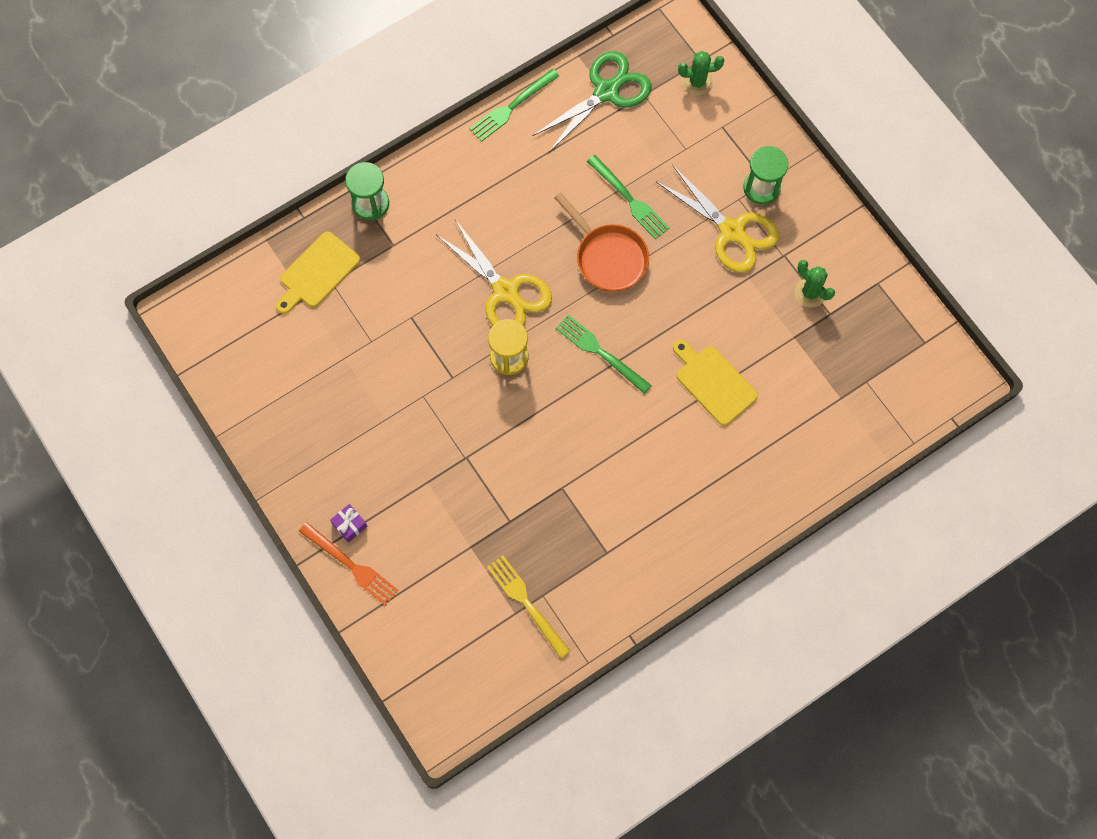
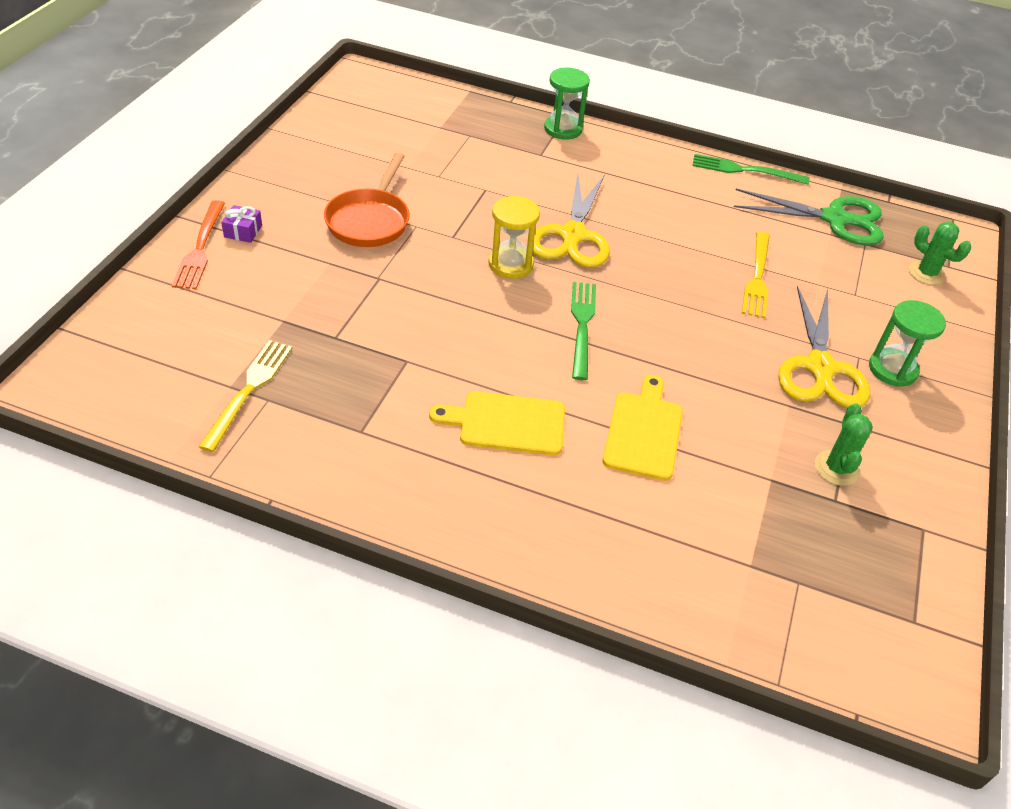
camera: 50 degrees right, 25 degrees down
(317, 272) = (470, 125): yellow cutting board -> yellow cutting board (507, 423)
(608, 257) = (684, 288): orange pan -> orange pan (370, 221)
(629, 199) = (757, 278): green fork -> yellow fork

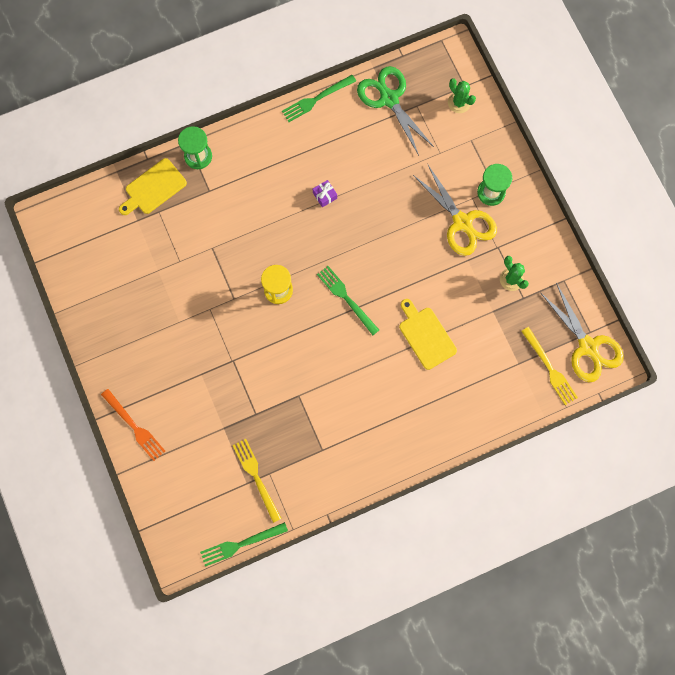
camera: 40 degrees left, 30 degrees up
(131, 435) = (240, 544): none -> green fork
(243, 231) = (139, 396): purple gift -> purple gift (325, 195)
(370, 221) = (185, 328): orange pan -> none
(507, 423) = (371, 386): yellow cutting board -> yellow cutting board (153, 188)
(573, 235) = (285, 240): yellow scissors -> yellow scissors (588, 346)
(757, 278) = (390, 185): yellow fork -> yellow fork (550, 368)
(834, 219) = (389, 99): green scissors -> green scissors turned 90 degrees counterclockwise
(926, 273) = (459, 103): green cactus -> green cactus turned 45 degrees clockwise

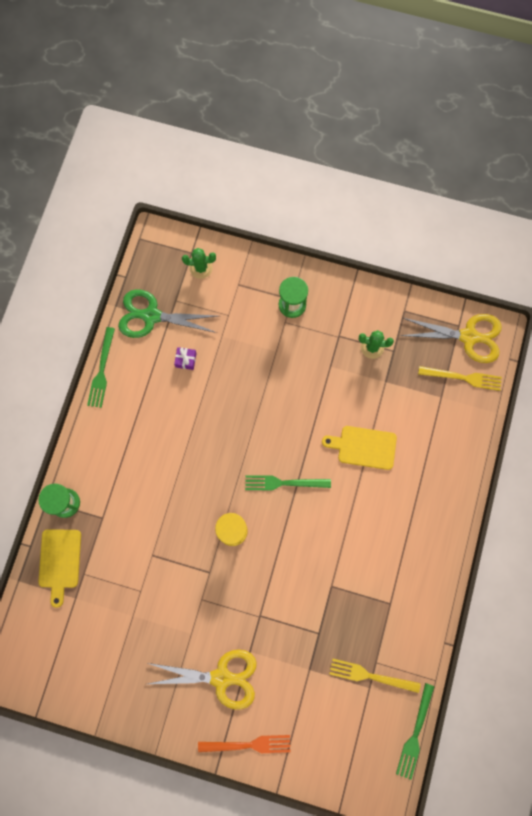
camera: 50 degrees left, 0 degrees up
(325, 195) = (186, 430): purple gift -> purple gift (186, 360)
(462, 222) = (297, 345): yellow scissors -> yellow scissors (221, 677)

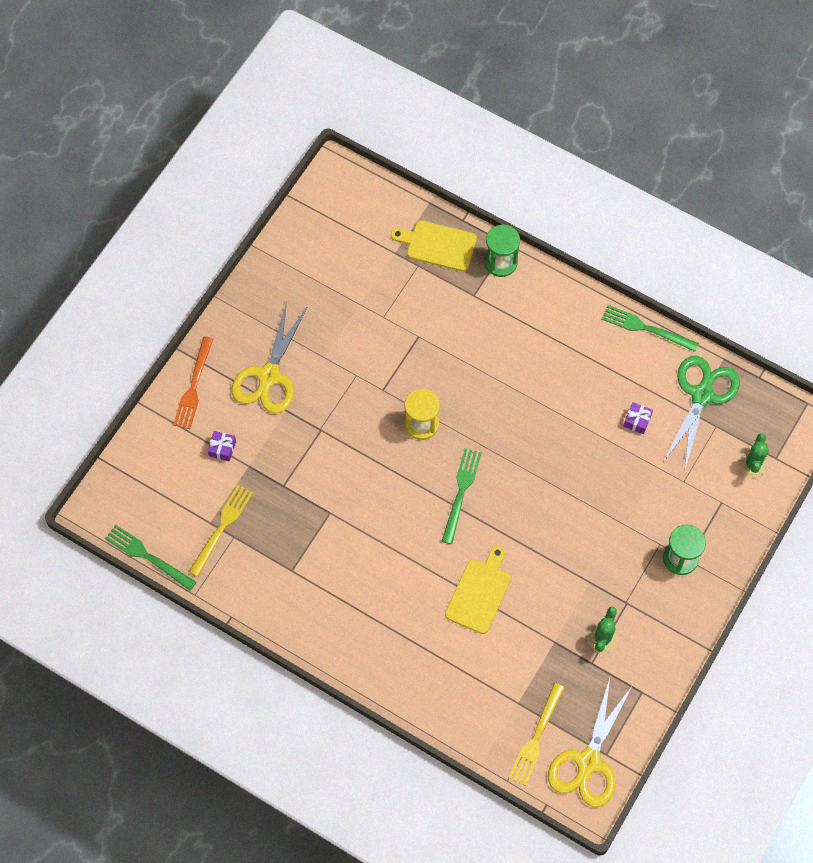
camera: 105 degrees right, 10 degrees down
(300, 698) = (222, 448): none -> purple gift

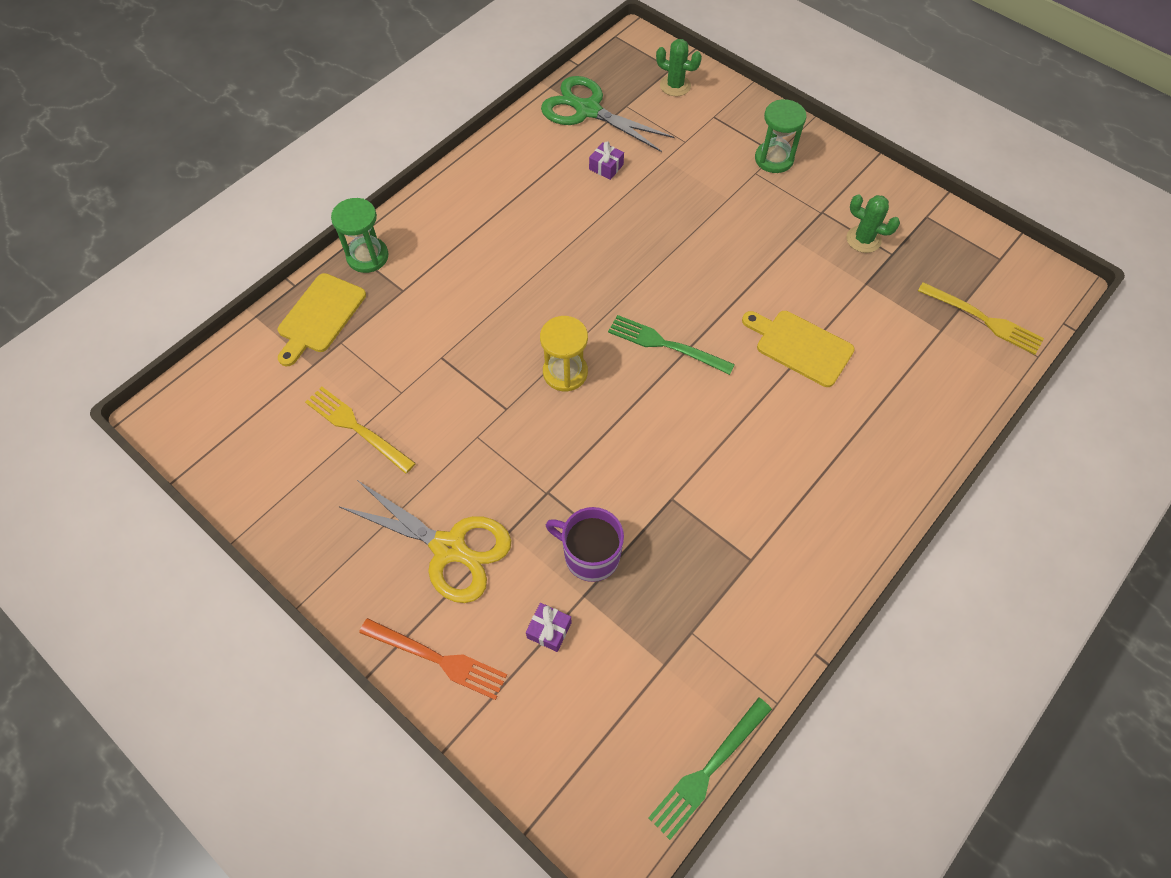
camera: 80 degrees left, 5 degrees down
(222, 527) = (674, 647): yellow fork -> yellow fork (357, 427)
(278, 465) = (590, 555): none -> purple mug
(588, 762) = (1010, 276): yellow scissors -> none
(646, 328) = (496, 141): green fork -> none

